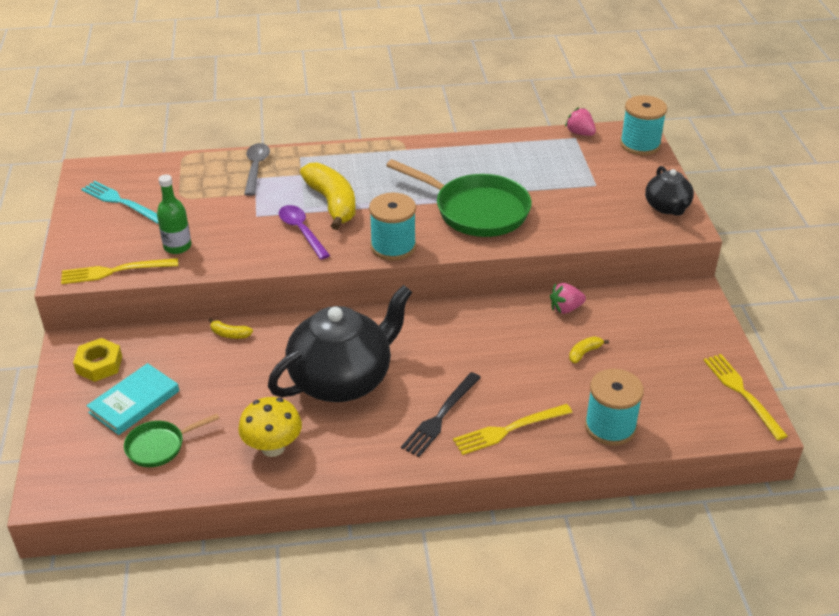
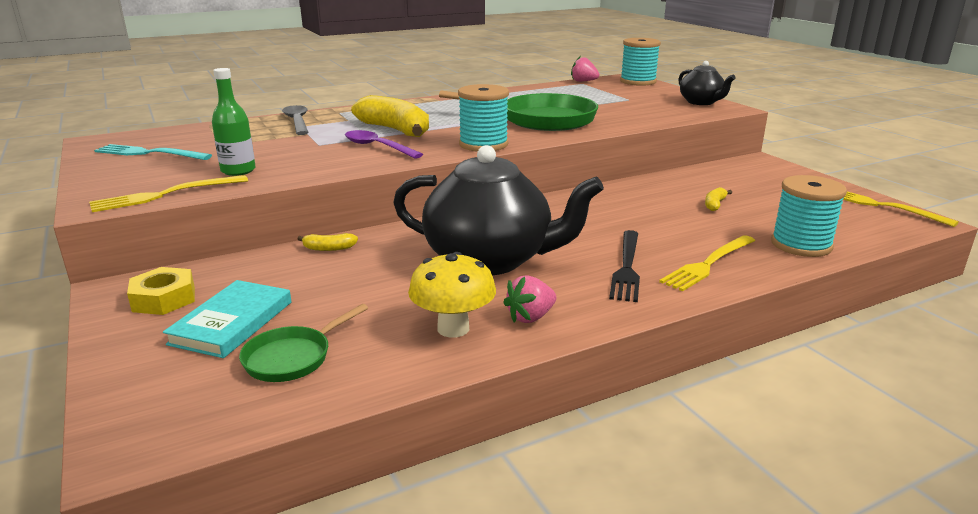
camera: 20 degrees left, 15 degrees down
(342, 379) = (490, 260): black teapot -> black teapot turned 75 degrees clockwise
(565, 308) = (664, 183): pink strawberry -> pink strawberry (530, 317)

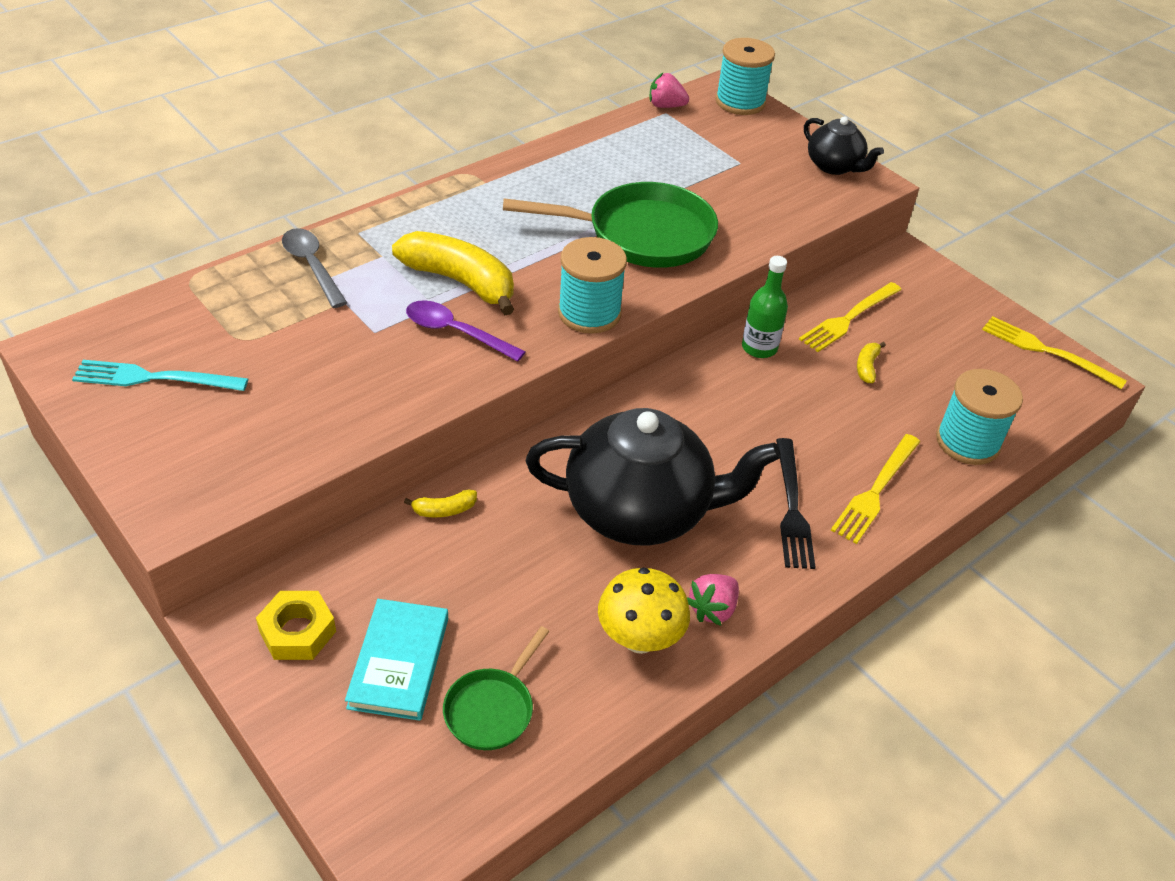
camera: 15 degrees left, 20 degrees up
(165, 195) = (243, 484): yellow fork -> yellow fork (848, 318)
(238, 171) = (304, 414): green bottle -> green bottle (759, 348)

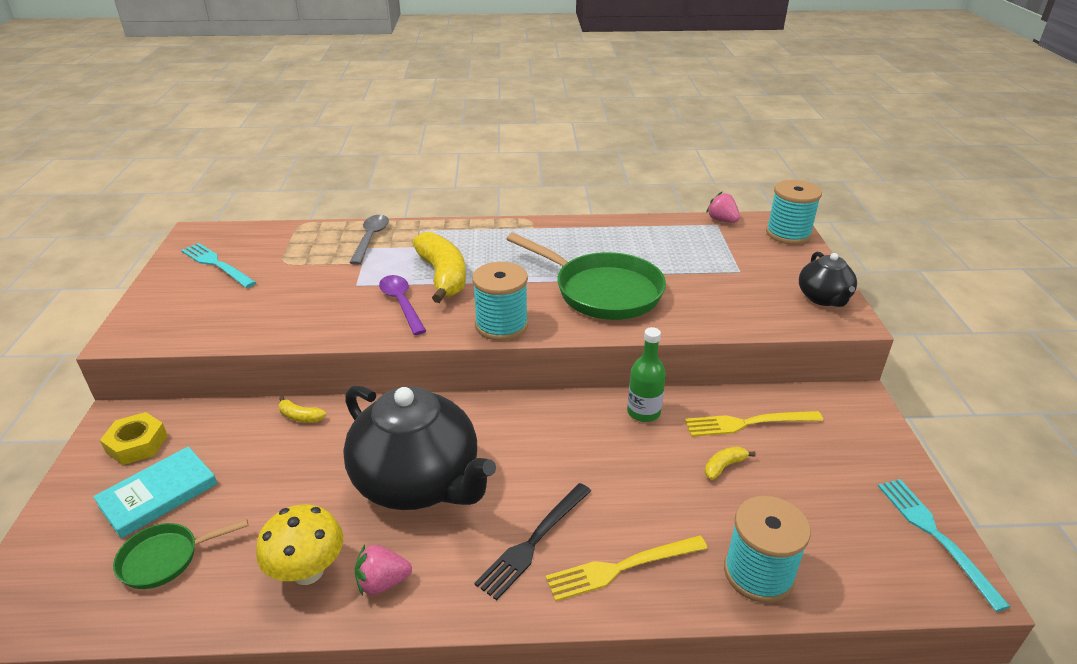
camera: 40 degrees right, 10 degrees down
(1047, 351) = (935, 535): yellow fork -> turquoise fork

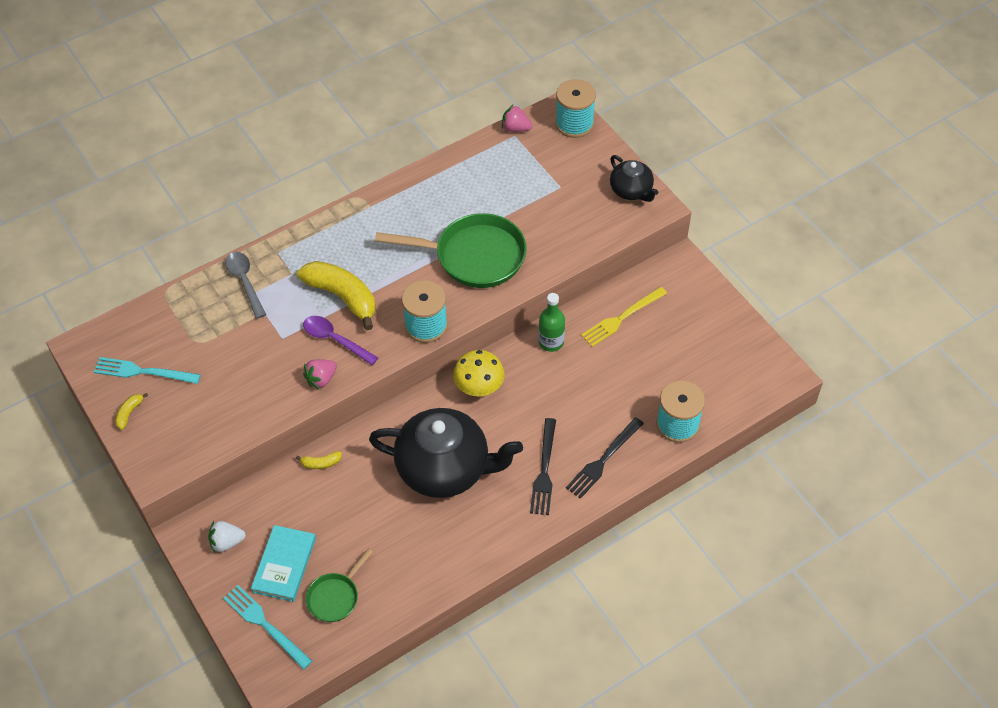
camera: 30 degrees left, 20 degrees up
(137, 444) = (227, 542): yellow nut -> white strawberry
(308, 571) = (429, 557): yellow mushroom -> yellow mushroom (479, 388)
(382, 582) = (477, 540): pink strawberry -> pink strawberry (321, 379)
(621, 567) = (603, 460): yellow fork -> black fork
(724, 466) = (624, 360): yellow banana -> yellow banana (129, 413)
(935, 535) = (760, 350): turquoise fork -> turquoise fork (265, 625)

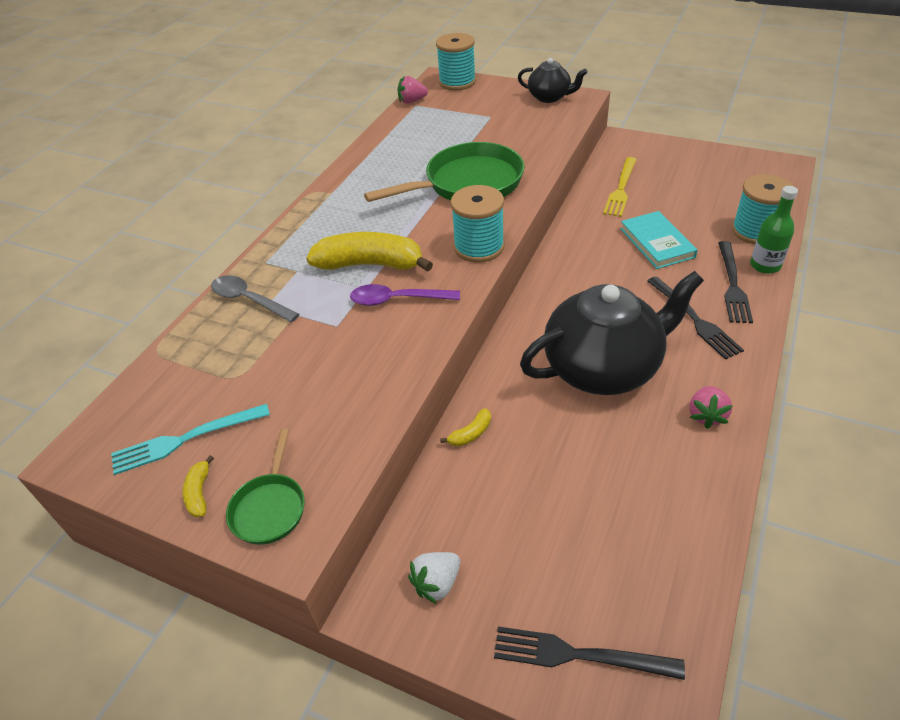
camera: 30 degrees left, 10 degrees down
(265, 625) = (579, 655): turquoise fork -> black fork
(284, 565) = (532, 564): turquoise book -> turquoise book (657, 243)
(321, 379) = (416, 338): pink strawberry -> pink strawberry (706, 415)
(335, 597) = (628, 562): green pan -> green pan (270, 508)
(479, 388) = (561, 290): yellow mushroom -> none
(551, 342) = (584, 229): green bottle -> green bottle (765, 265)

